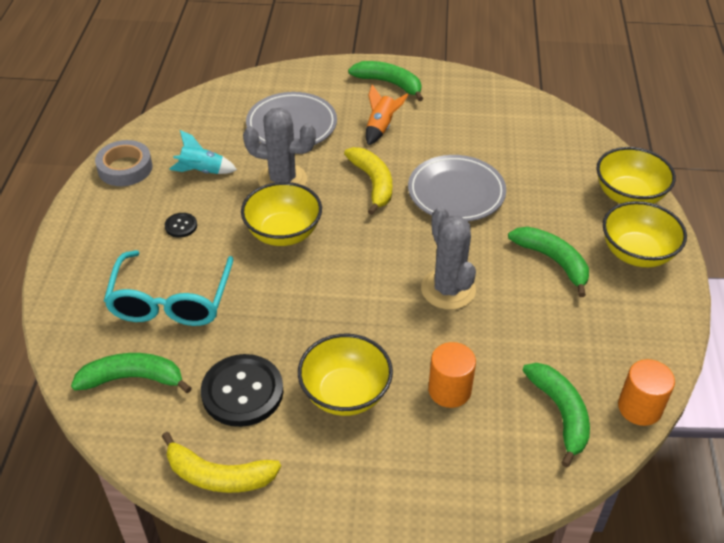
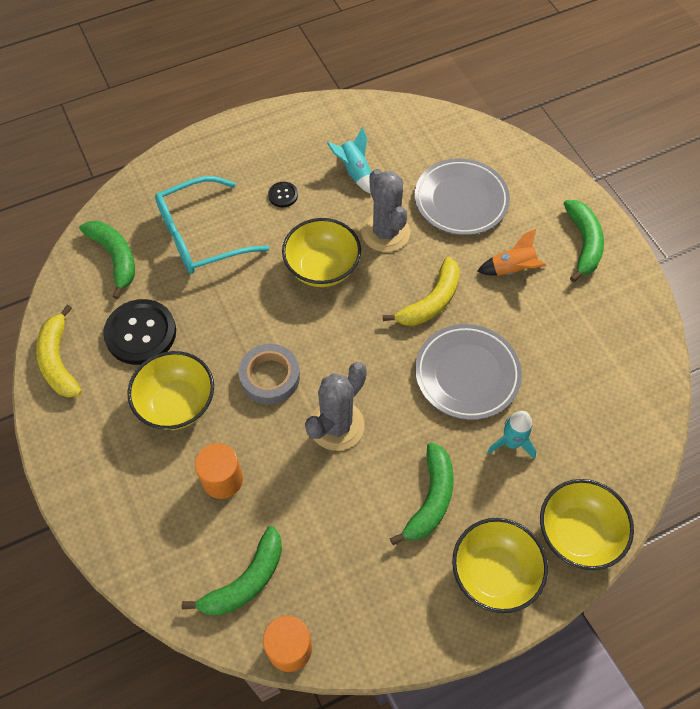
camera: 60 degrees right, 15 degrees up
(125, 168) = (321, 121): grey tape -> grey tape (270, 377)
(533, 195) = (511, 443): none -> turquoise rocket

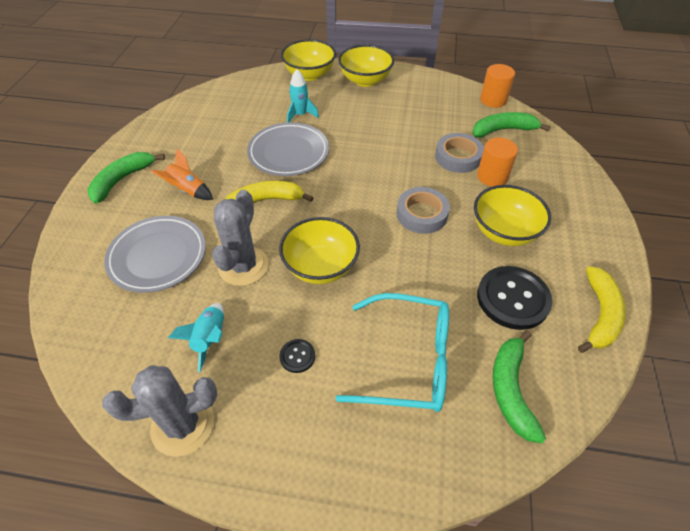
camera: 145 degrees left, 10 degrees down
(277, 488) = (458, 157): none -> grey tape
(336, 425) = (396, 168): grey cactus -> grey cactus (183, 425)
(430, 499) = (370, 115): green banana -> none

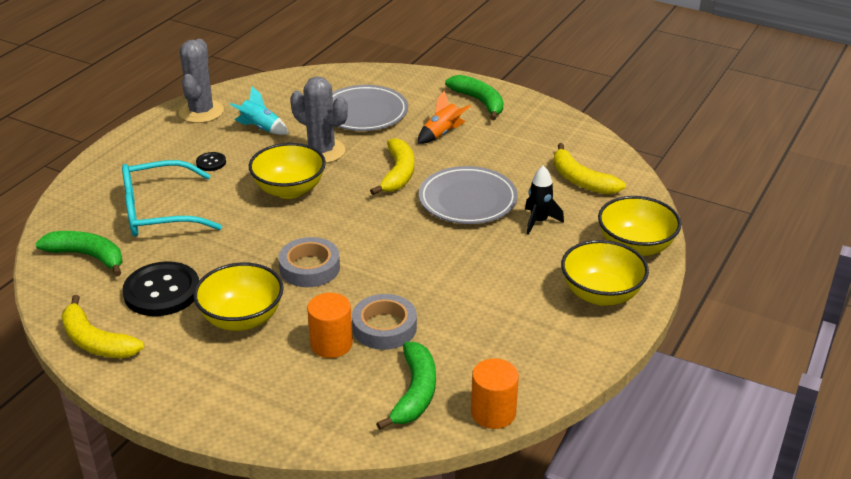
camera: 110 degrees right, 15 degrees down
(239, 105) = (581, 180): none -> yellow banana
(300, 115) = (539, 221): turquoise rocket -> black rocket
(406, 360) = (160, 212): turquoise glasses -> turquoise glasses turned 45 degrees clockwise

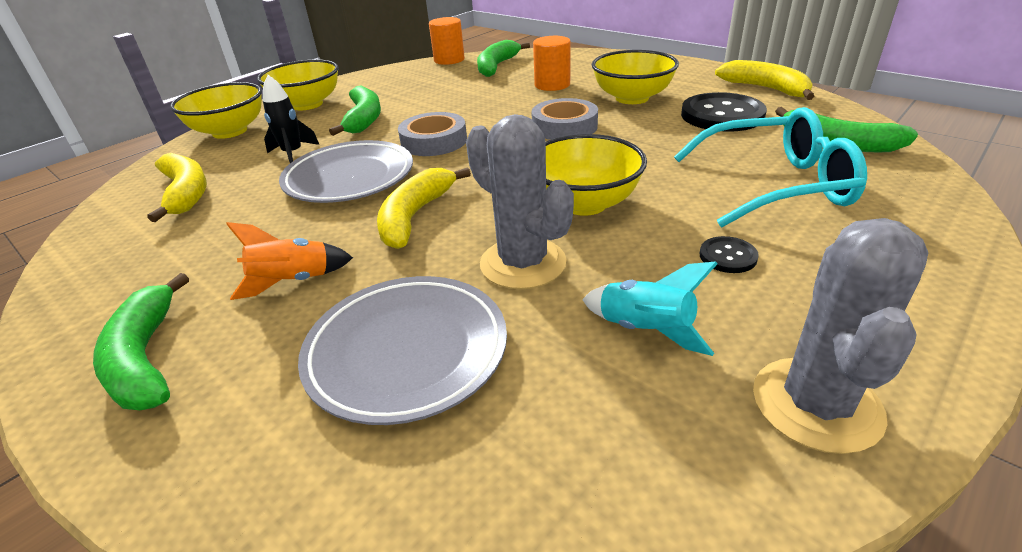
camera: 165 degrees left, 0 degrees up
(384, 327) = (504, 91): grey tape -> grey tape (434, 141)
(513, 271) = (364, 119): none -> green banana

